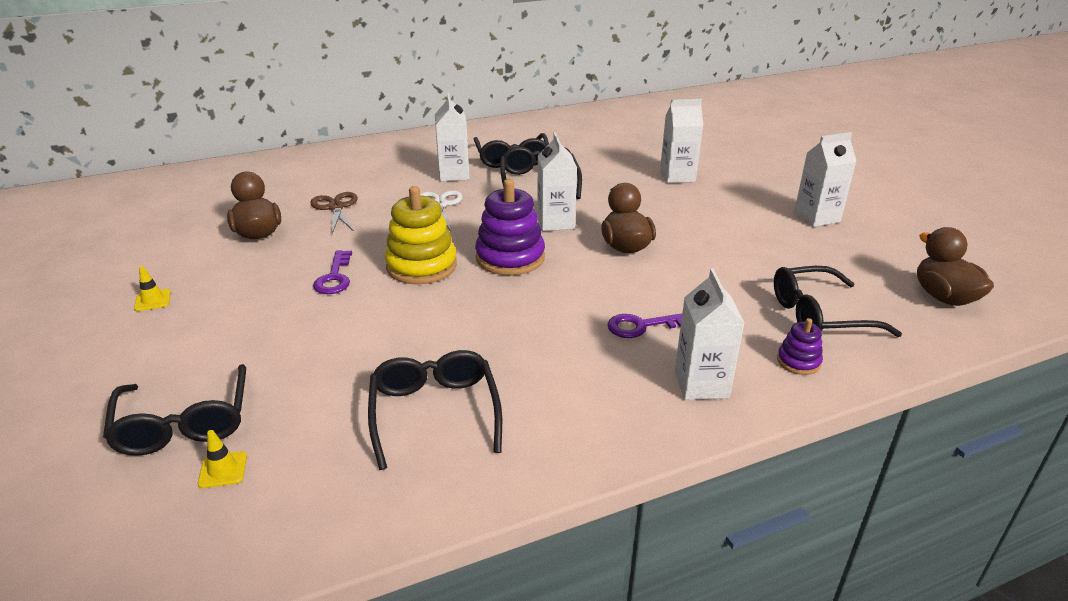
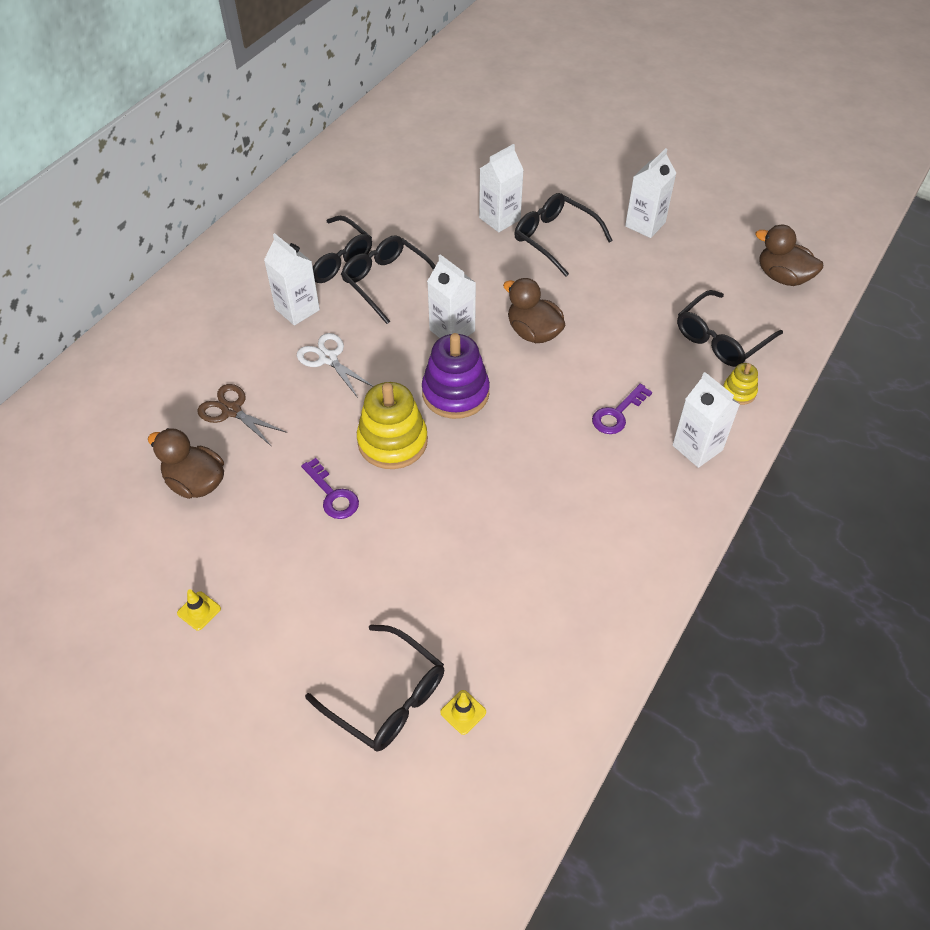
camera: 35 degrees left, 20 degrees up
(434, 413) = (554, 577): black glasses -> black glasses (555, 239)
(798, 361) = (739, 392): purple stacking toy -> yellow stacking toy

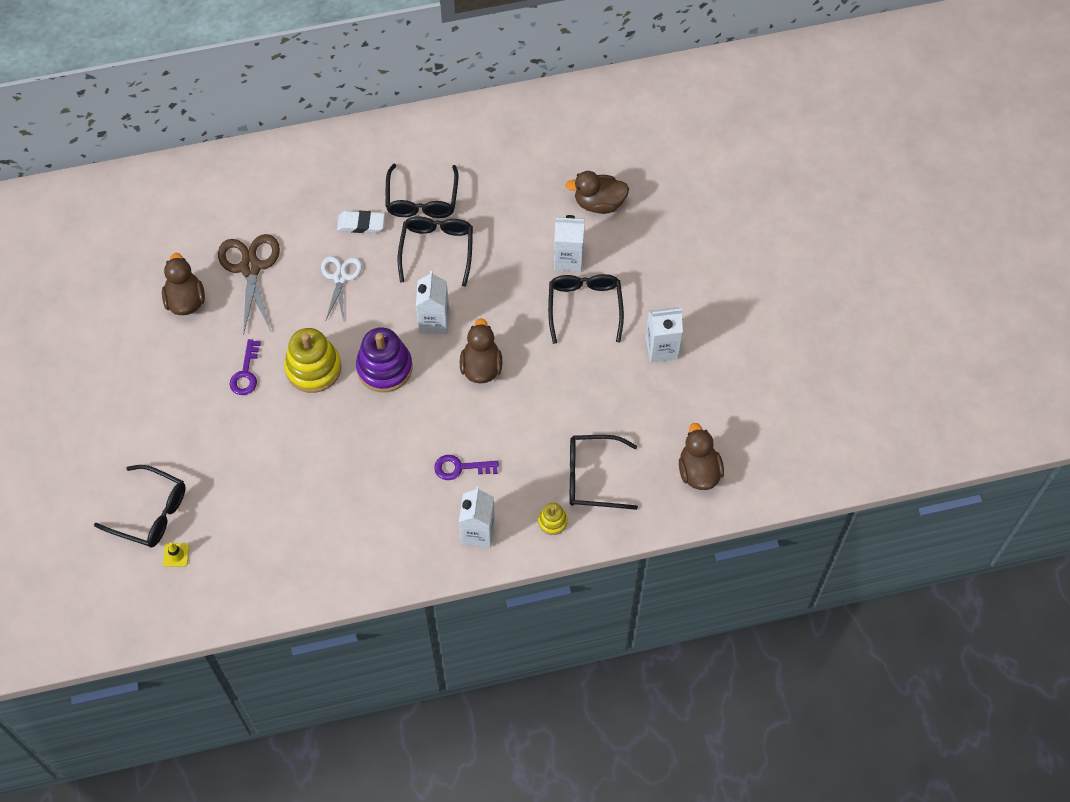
camera: 45 degrees right, 10 degrees up
(199, 611) = (113, 381): yellow traffic cone -> none
(232, 411) = (250, 267): brown scissors -> brown scissors, size x1.51
(297, 309) = (361, 224): white carton -> white eraser
(386, 697) = (150, 512): black glasses -> black glasses turned 60 degrees counterclockwise
(473, 172) = (599, 203): none -> brown duck

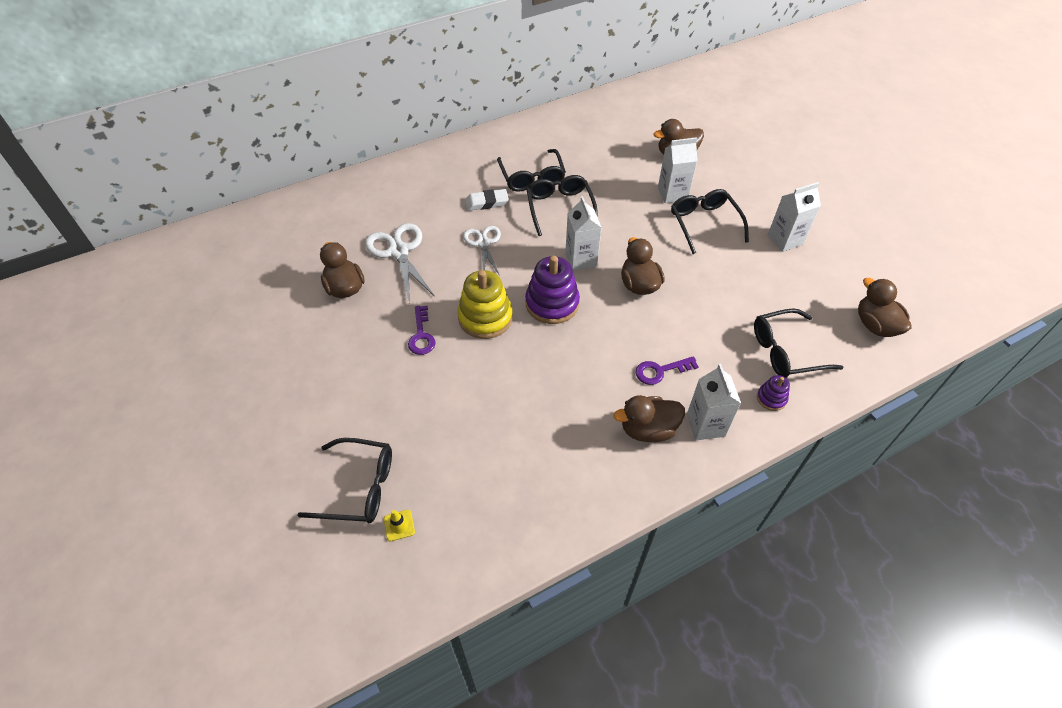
camera: 15 degrees left, 10 degrees down
(250, 267) = (399, 251): brown scissors -> white scissors
(423, 523) = (648, 429): none -> brown duck
(552, 521) = (771, 398): yellow stacking toy -> purple stacking toy

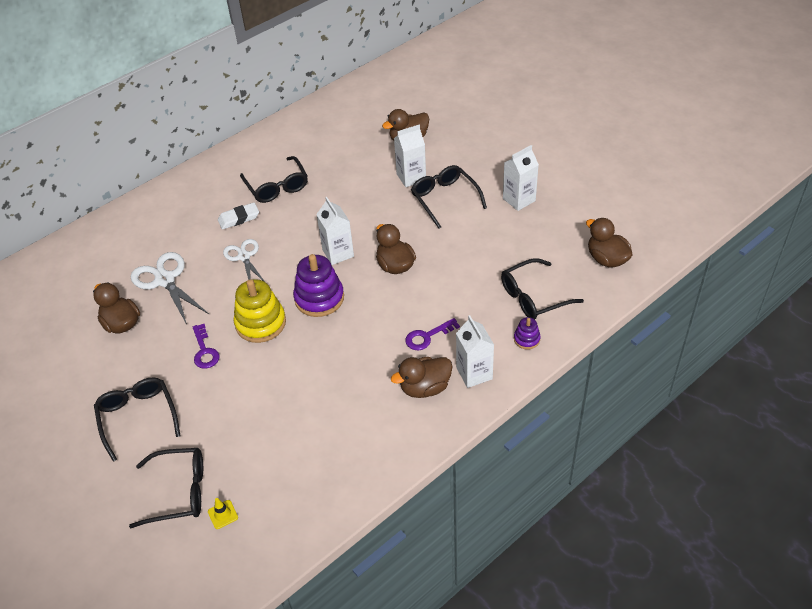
camera: 10 degrees left, 5 degrees down
(560, 208) = (309, 210): black glasses -> black glasses (138, 418)

